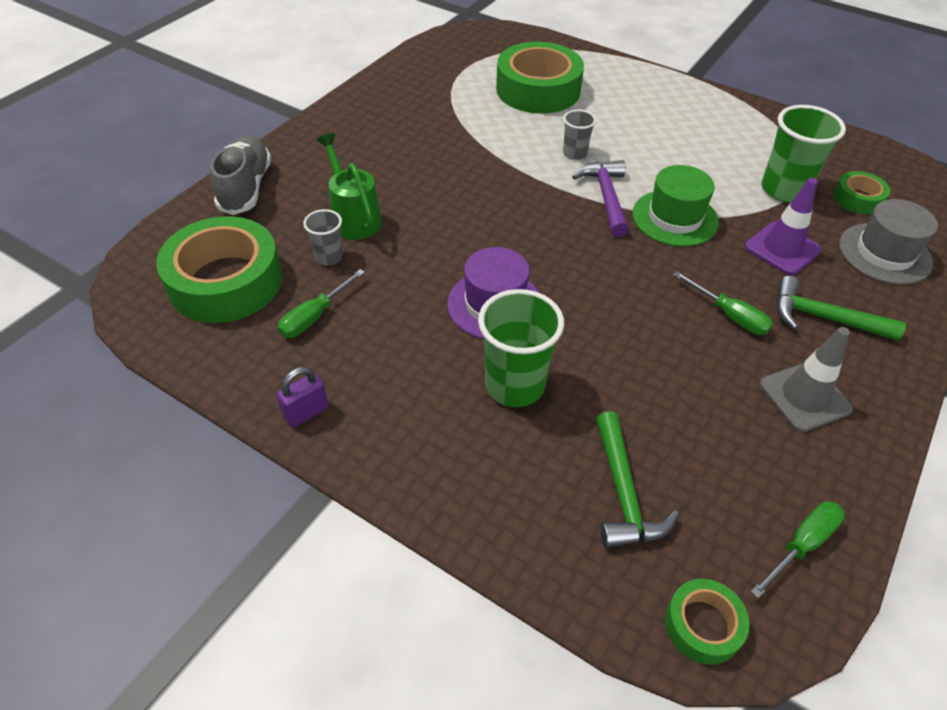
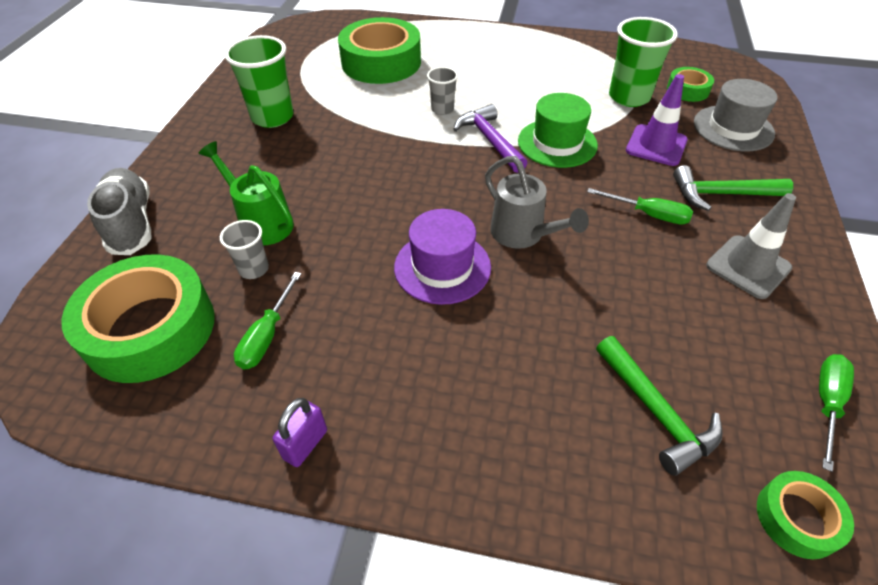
camera: 20 degrees left, 0 degrees up
(514, 385) = (502, 340): green cup -> green cup (272, 117)
(587, 298) = (522, 235): none -> grey watering can

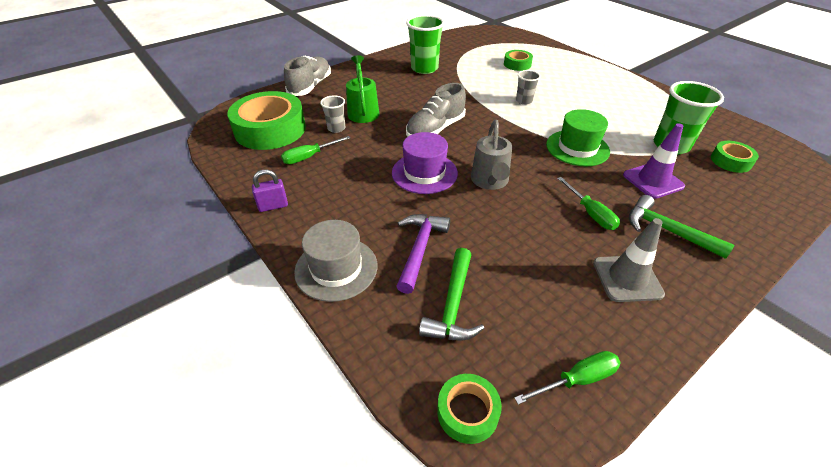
camera: 40 degrees right, 5 degrees down
(381, 62) = (517, 64): green tape -> green tape, size x0.48
(387, 199) = (435, 129): none -> grey shoe
(490, 140) = (533, 128): purple hammer -> purple hammer (420, 249)
(733, 128) = (739, 199): grey hat -> grey hat (336, 268)

